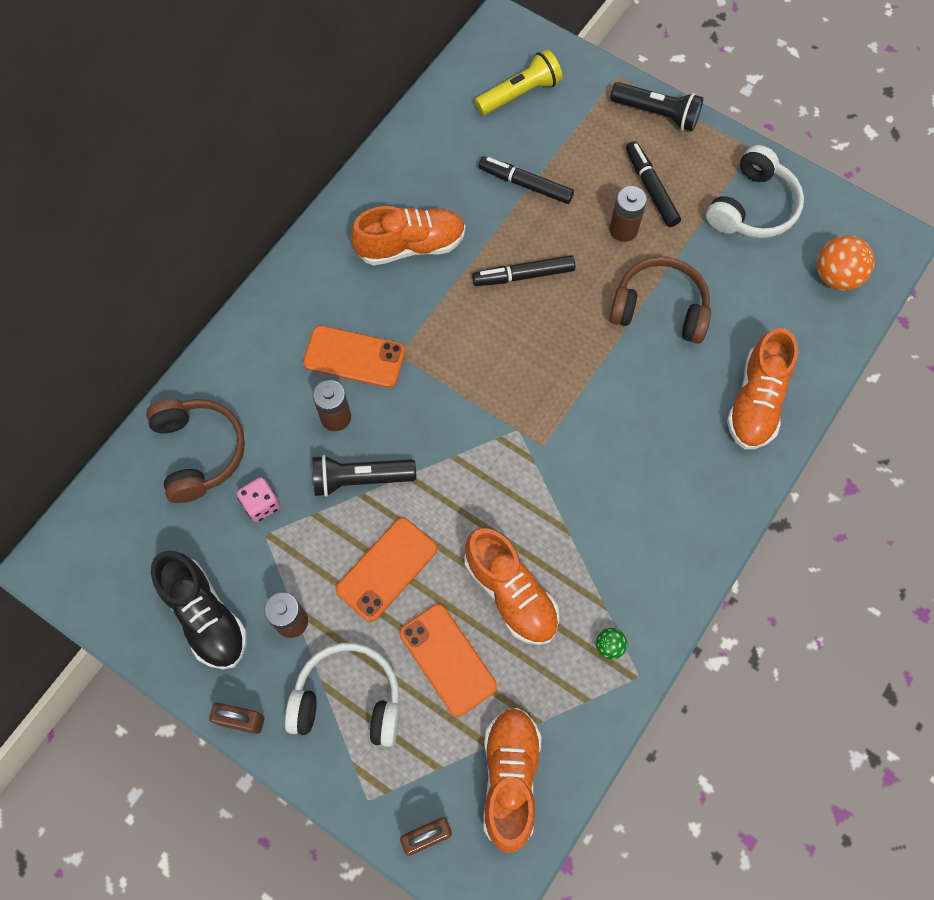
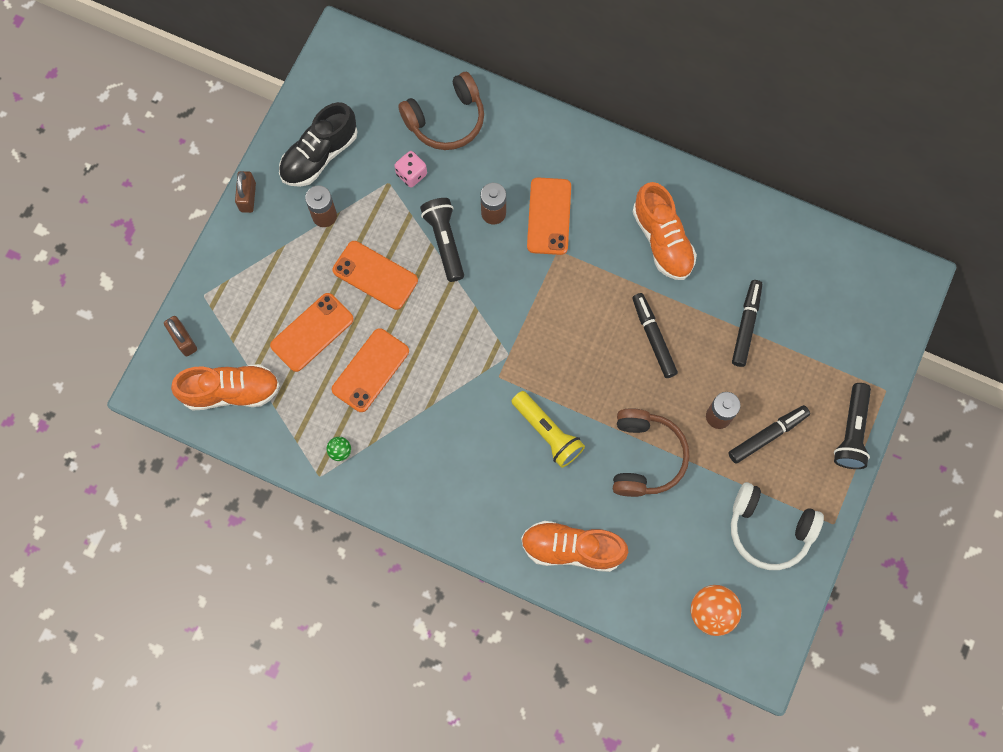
camera: 80 degrees right, 5 degrees up
(348, 700) = (272, 267): white headphones -> none
(510, 593) = (370, 370): orange shoe -> orange phone
(520, 94) = (843, 306): yellow flashlight -> yellow flashlight (547, 433)

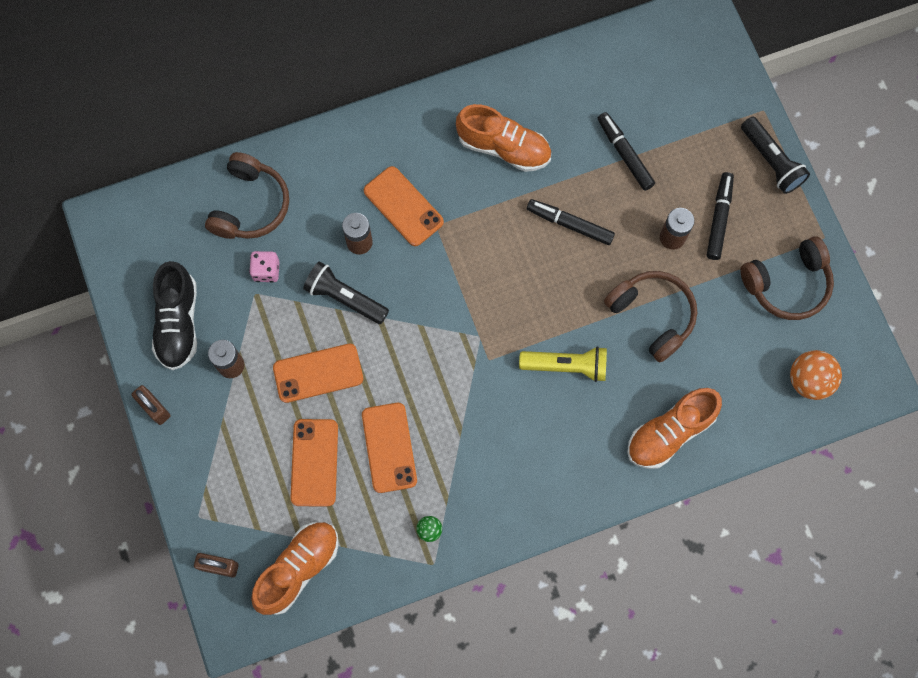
camera: 45 degrees left, 0 degrees up
(769, 529) = (787, 284): white headphones -> brown headphones

